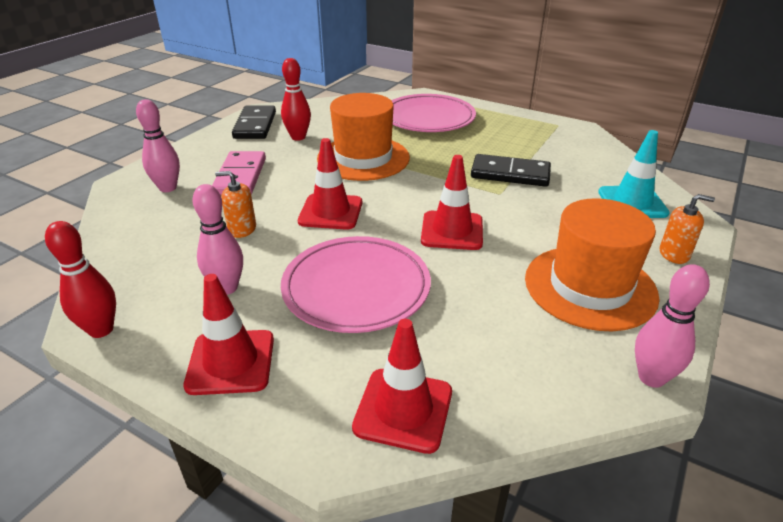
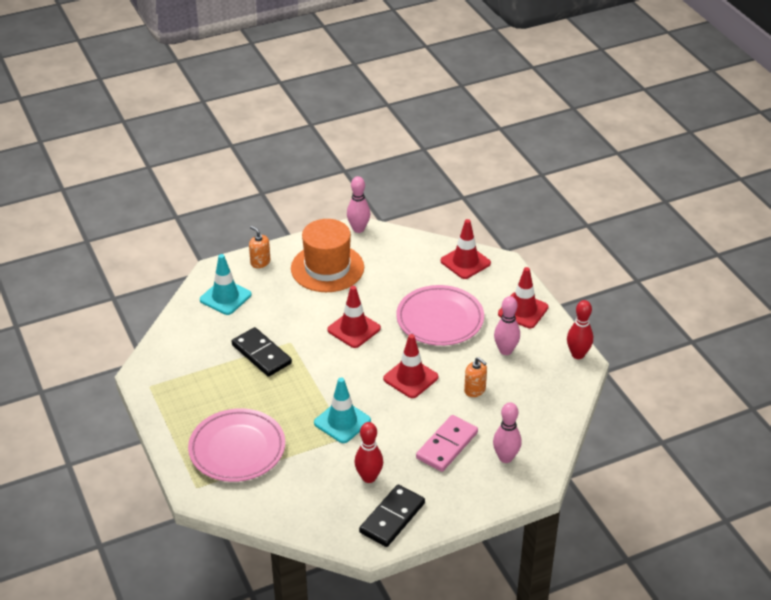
camera: 145 degrees left, 5 degrees up
(363, 158) = (342, 422): orange hat -> turquoise traffic cone

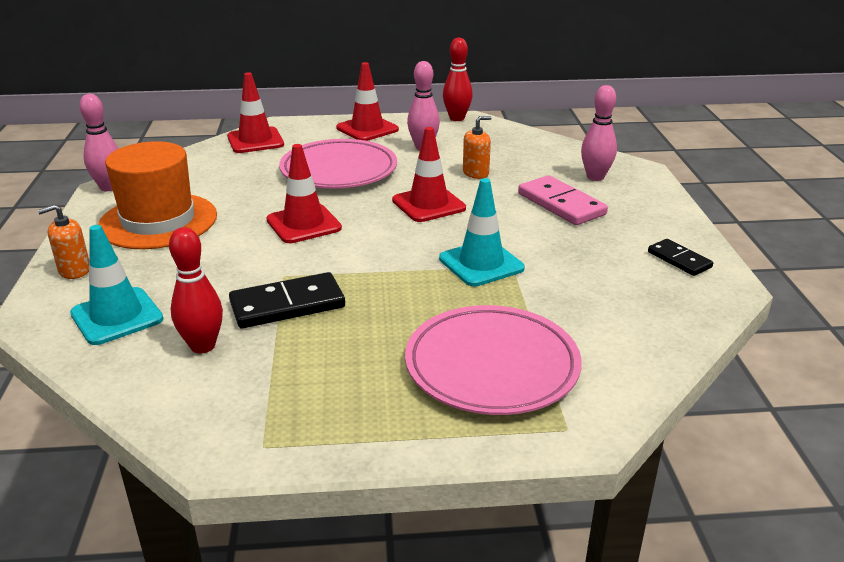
camera: 70 degrees left, 10 degrees down
(369, 477) = (599, 263): red bowling pin -> red bowling pin (203, 346)
(392, 518) = (679, 260): black domino -> black domino, size x0.60

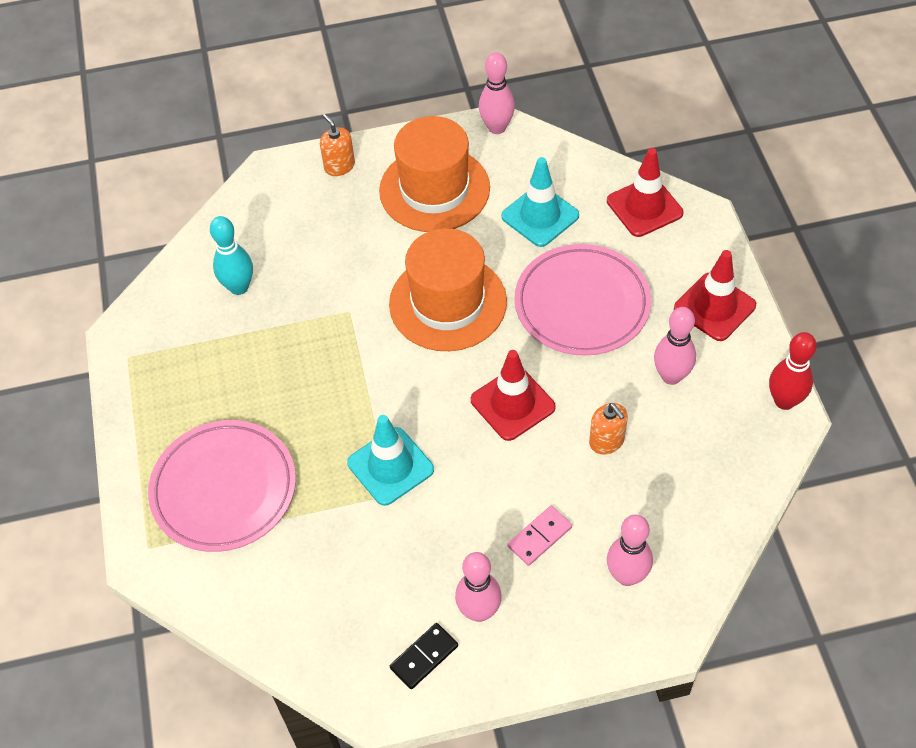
camera: 85 degrees right, 25 degrees up
(117, 316) = (274, 220): turquoise traffic cone -> turquoise traffic cone (540, 216)
(203, 346) = (239, 287): red bowling pin -> turquoise bowling pin
(287, 305) = (301, 326): black domino -> none
(303, 224) = (448, 303): red traffic cone -> orange hat
(561, 204) = (539, 537): pink domino -> pink domino, size x0.60
(631, 233) = (479, 611): none -> pink bowling pin

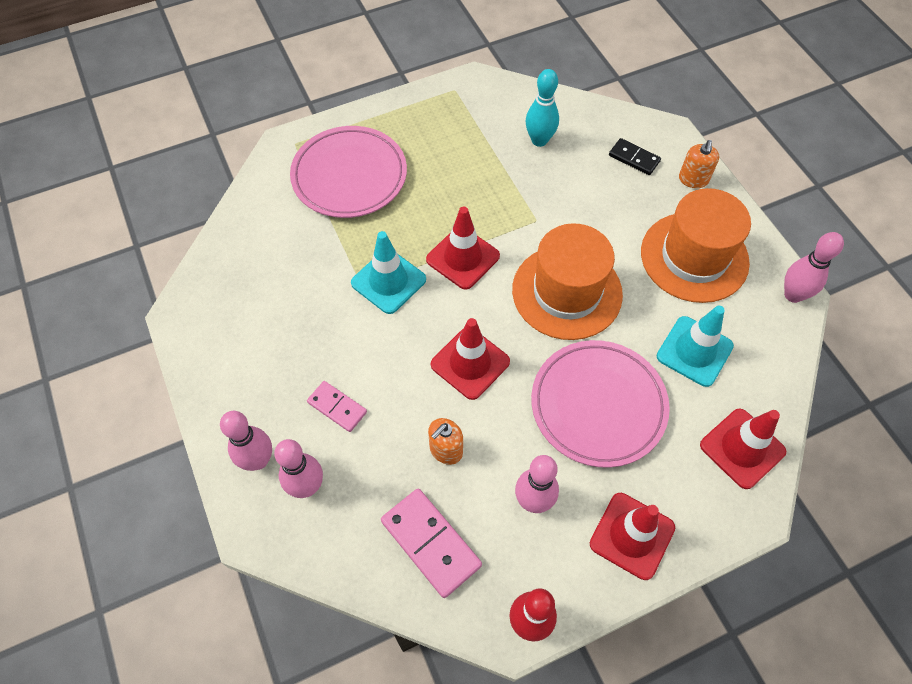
camera: 75 degrees right, 5 degrees up
(339, 166) = (693, 179): orange soap dispenser -> orange soap dispenser turned 150 degrees clockwise
(379, 389) = (463, 258): none -> red traffic cone
(424, 657) = (218, 339): black domino -> black domino (634, 158)
(479, 611) = (262, 371): pink bowling pin -> pink bowling pin (258, 460)
(702, 469) = (431, 543): none -> pink domino

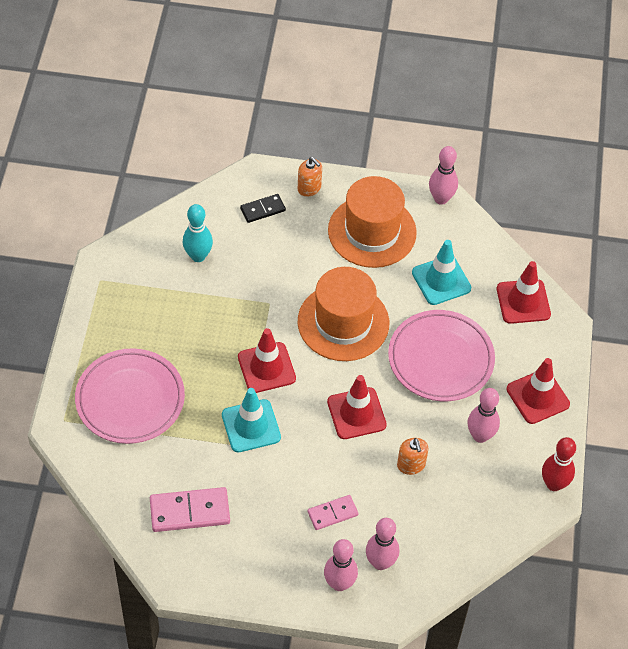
camera: 60 degrees left, 5 degrees down
(431, 543) = (469, 510): pink domino -> pink domino (189, 511)

